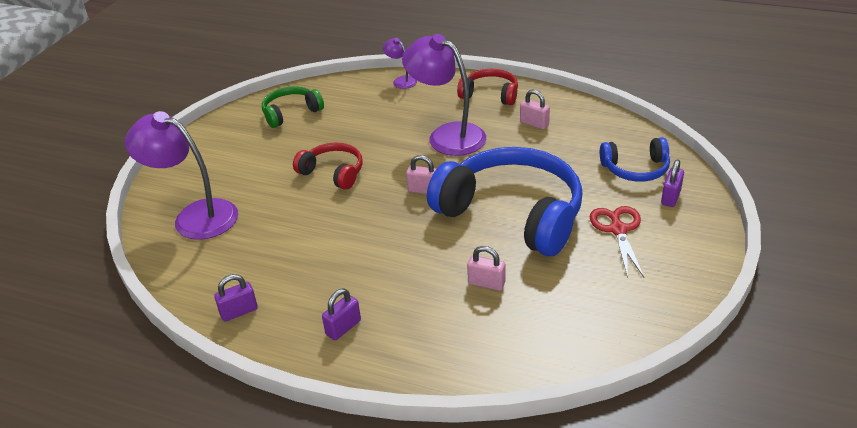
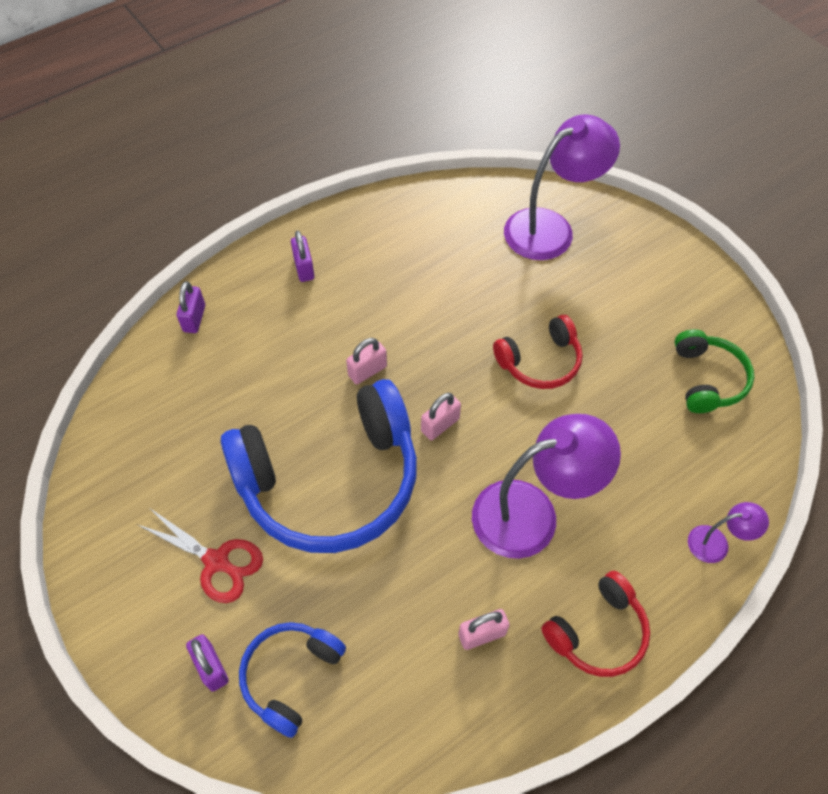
camera: 120 degrees right, 20 degrees up
(239, 312) = (385, 213): purple padlock -> purple padlock (194, 318)
(486, 283) = (257, 393): pink padlock -> pink padlock (367, 371)

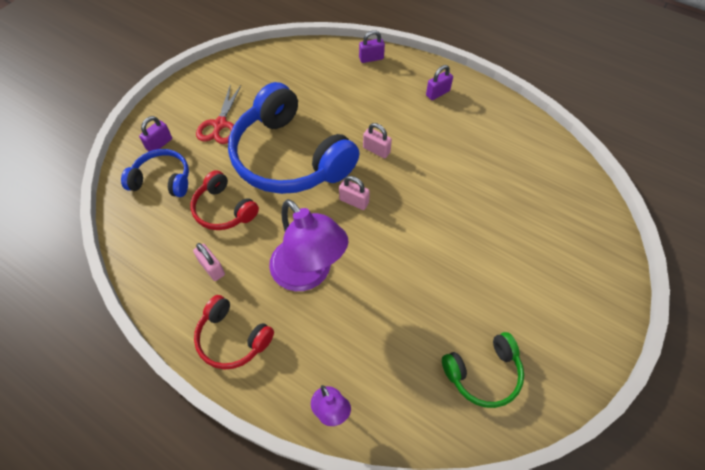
camera: 70 degrees right, 0 degrees up
(540, 361) = (436, 246): red headphones -> red headphones (224, 209)
(550, 228) = (567, 221): purple lamp -> none

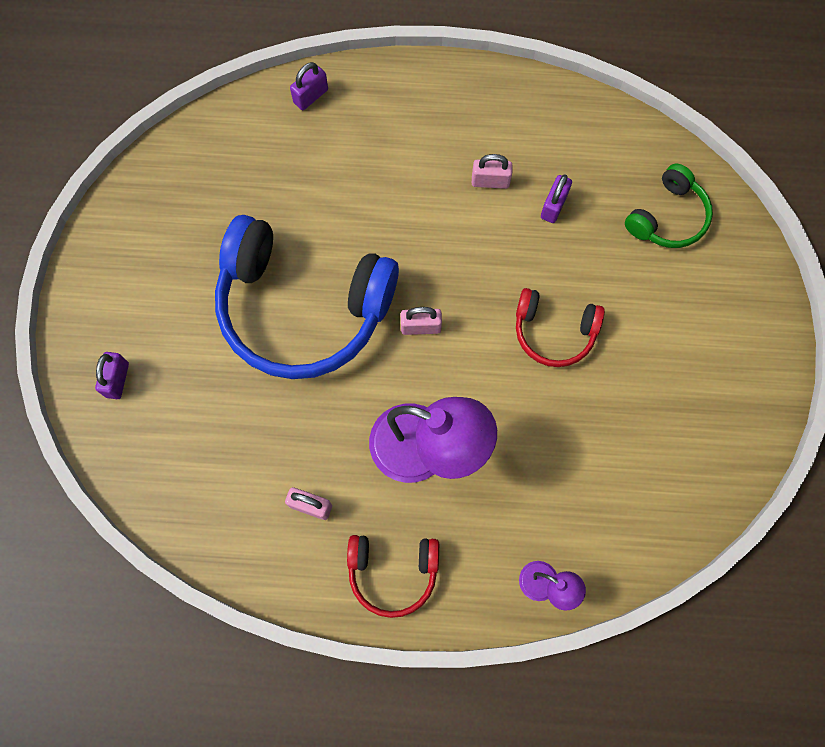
camera: 30 degrees left, 15 degrees up
(162, 180) = (162, 428): blue headphones -> none
(220, 124) = (177, 307): red scissors -> none
(224, 209) = (270, 424): red headphones -> red headphones (554, 332)
(376, 150) = (404, 239): pink padlock -> pink padlock (490, 181)
(437, 93) = (431, 111): purple padlock -> purple padlock (553, 206)
(483, 373) = (675, 456): green headphones -> green headphones (668, 217)

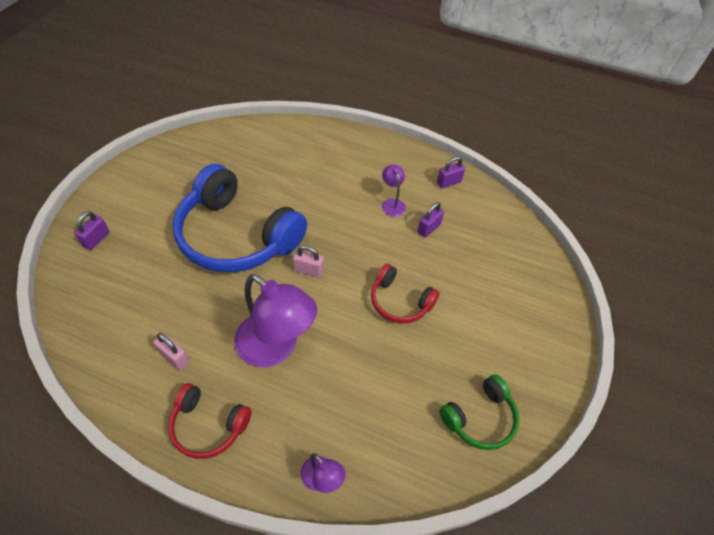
camera: 15 degrees right, 20 degrees down
(311, 96) = (301, 132): purple padlock -> purple padlock (449, 182)
(490, 181) = (392, 203): pink padlock -> purple lamp
(668, 217) = (506, 257): green headphones -> green headphones (480, 418)

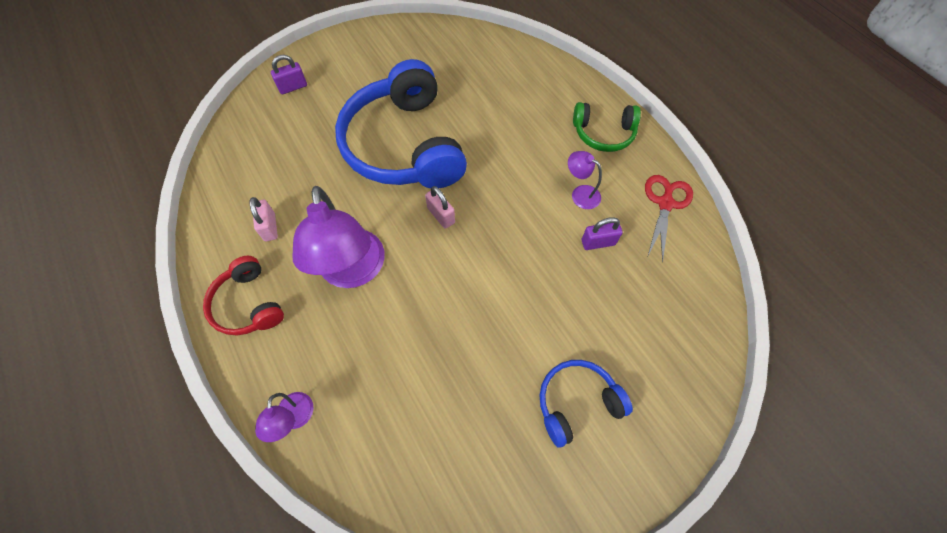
camera: 40 degrees right, 10 degrees up
(392, 203) = (580, 193): purple lamp -> purple lamp turned 75 degrees counterclockwise
(400, 301) = (502, 301): red headphones -> none
(449, 182) = (665, 204): purple padlock -> red scissors
(480, 418) = (482, 474): green headphones -> green headphones (603, 133)
(497, 334) = (577, 403): none -> blue headphones

